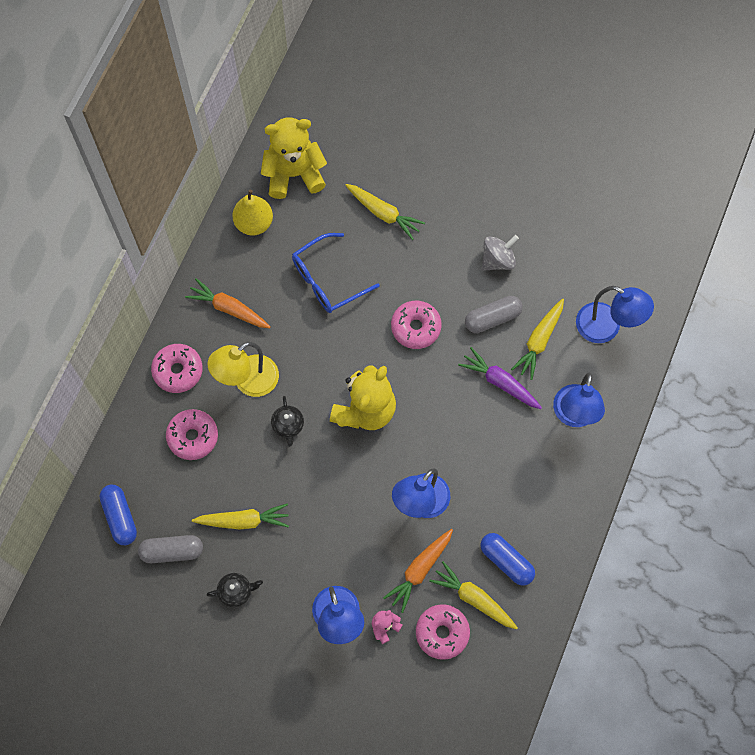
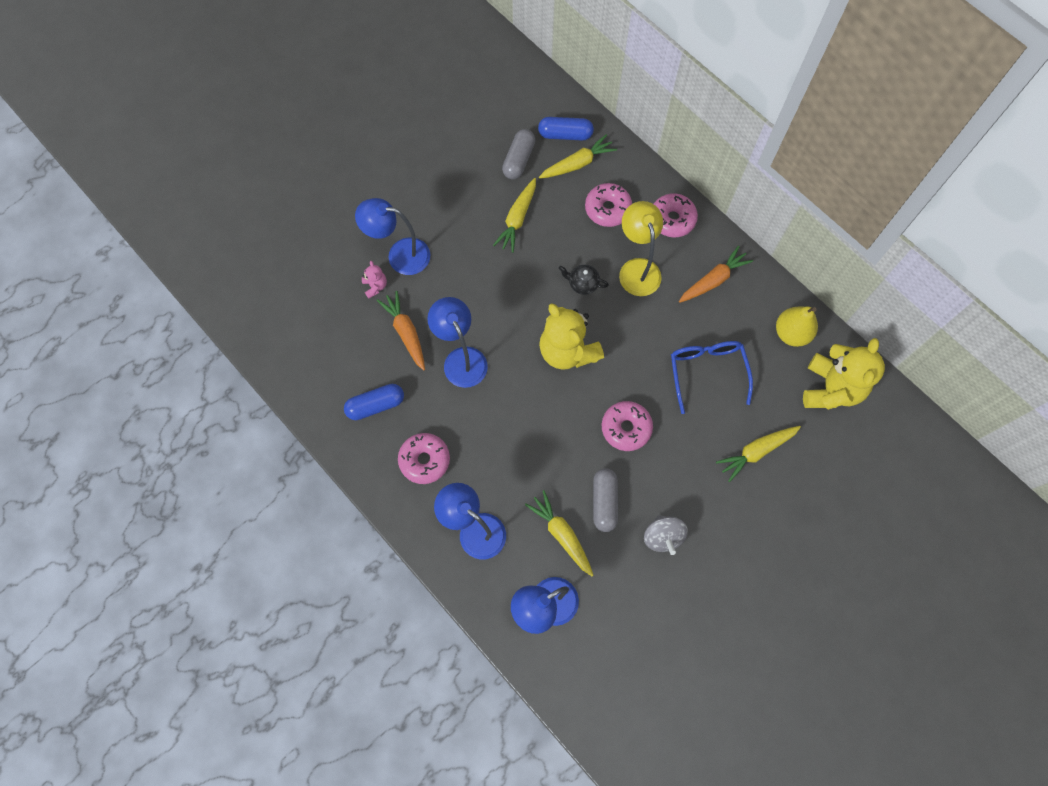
camera: 115 degrees right, 0 degrees up
(236, 591) = (463, 192): black teapot -> none
(442, 633) = (346, 327): pink donut -> pink donut (424, 460)
(473, 598) = (360, 364): yellow carrot -> yellow carrot (578, 163)
(500, 382) = (538, 478): purple carrot -> none

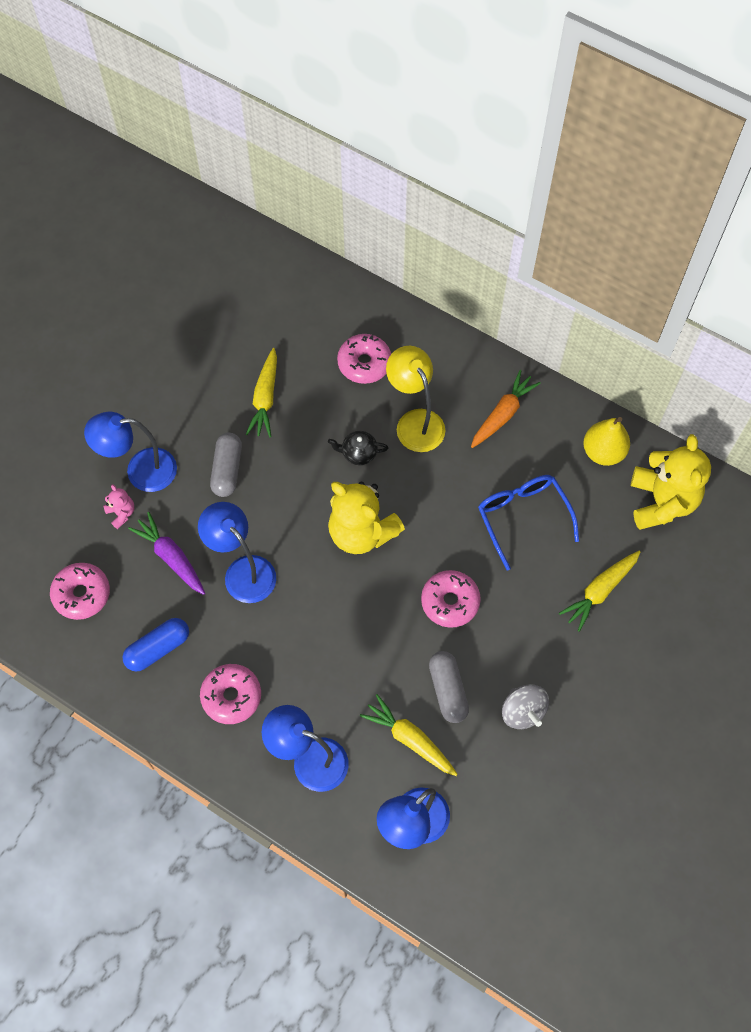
camera: 15 degrees left, 5 degrees down
(406, 332) = (171, 557): orange carrot -> purple carrot
(519, 160) = (249, 332): grey capsule -> grey capsule (227, 470)
(565, 134) = (294, 291): blue capsule -> none
(578, 163) = (317, 320): yellow carrot -> none
(672, 219) = (439, 358): pink donut -> pink donut (82, 594)

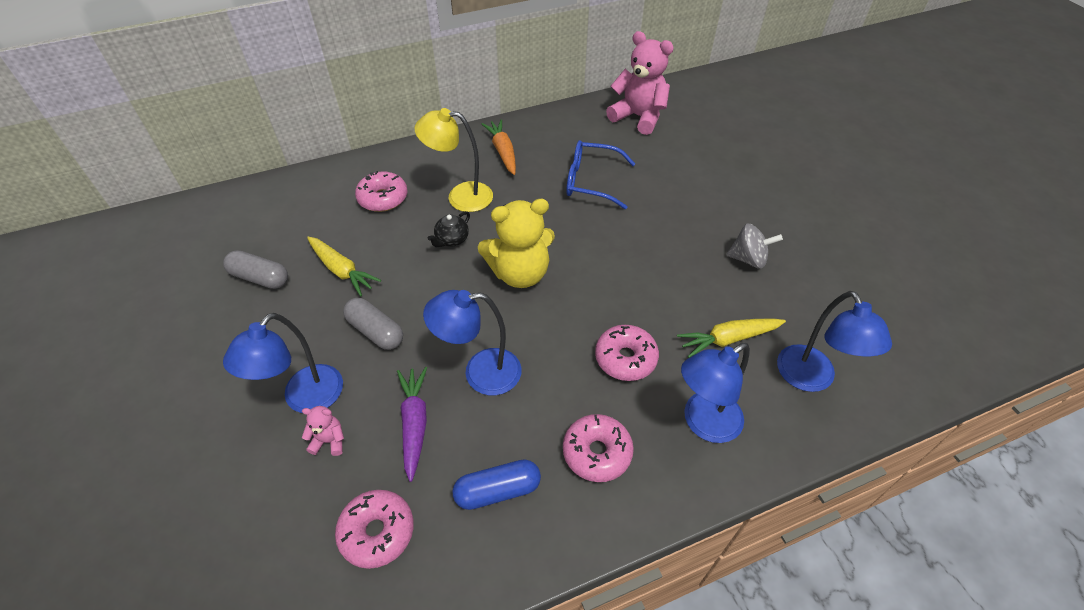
camera: 55 degrees left, 15 degrees down
(158, 648) = (498, 490): blue capsule -> blue capsule turned 75 degrees clockwise
(171, 557) = (414, 423): purple carrot -> purple carrot turned 90 degrees clockwise
(448, 690) = (700, 292): grey capsule -> grey capsule (260, 278)
(450, 602) = (625, 253): pink donut -> pink donut (625, 358)
(600, 591) = (680, 174): yellow carrot -> none
(603, 452) = (578, 123): yellow pear -> none
(661, 502) = (638, 117): yellow teddy bear -> pink teddy bear

